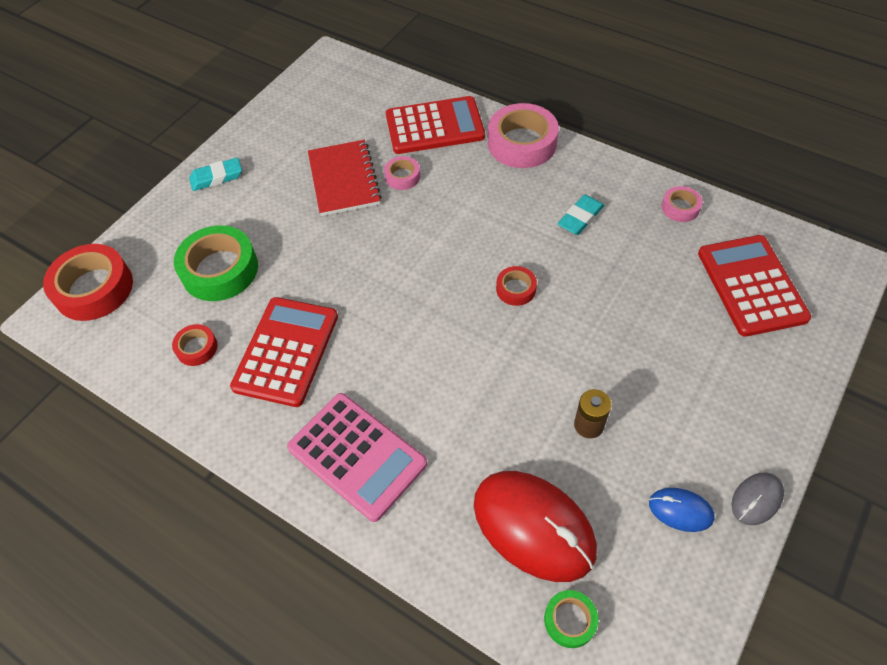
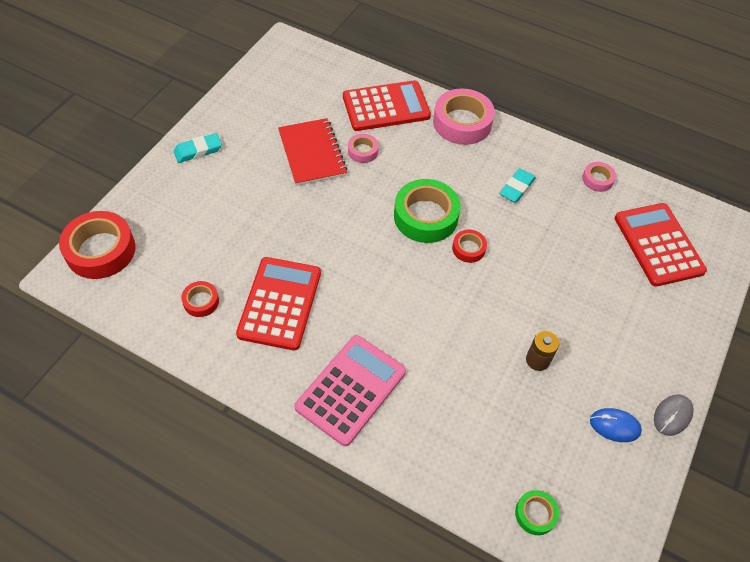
camera: 10 degrees left, 0 degrees up
(220, 270) = (212, 233): green tape -> green tape (425, 216)
(357, 455) = (351, 389): pink calculator -> pink calculator turned 90 degrees counterclockwise
(534, 526) = (500, 442): red mouse -> none

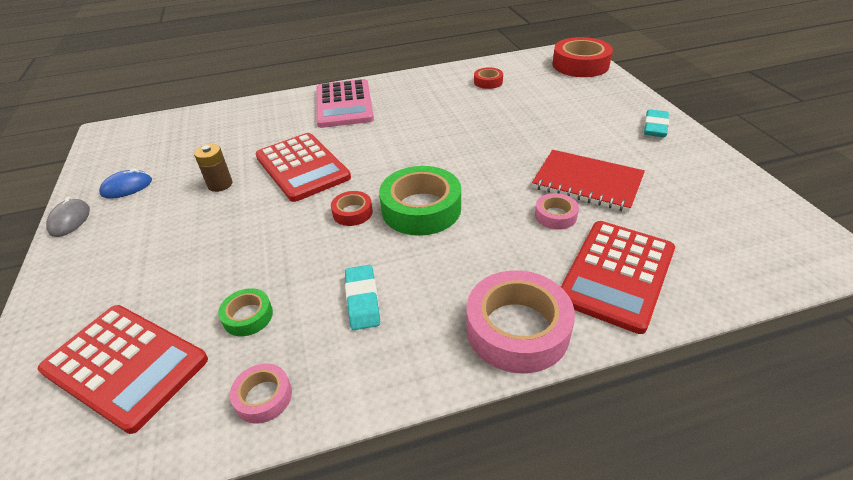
camera: 140 degrees right, 15 degrees down
(279, 303) = (444, 105): red calculator -> red calculator (302, 167)
(535, 514) = (171, 126): green tape -> green tape (248, 316)

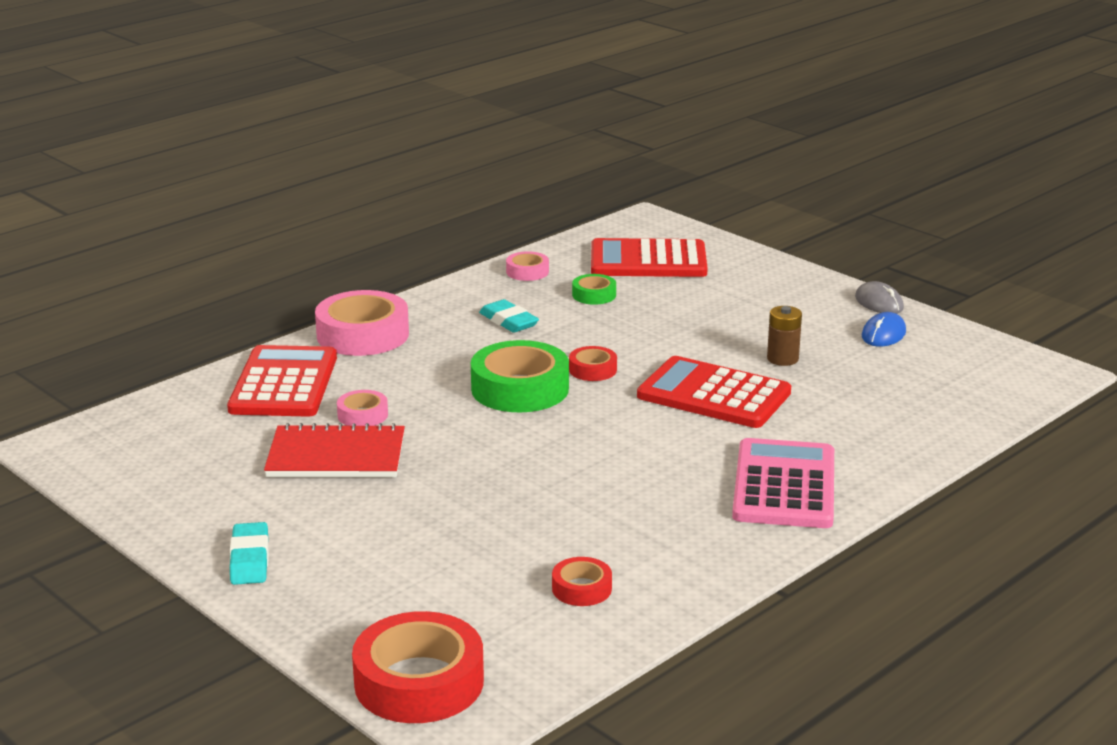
camera: 150 degrees right, 15 degrees down
(344, 104) = (784, 485): pink calculator -> pink calculator turned 45 degrees clockwise

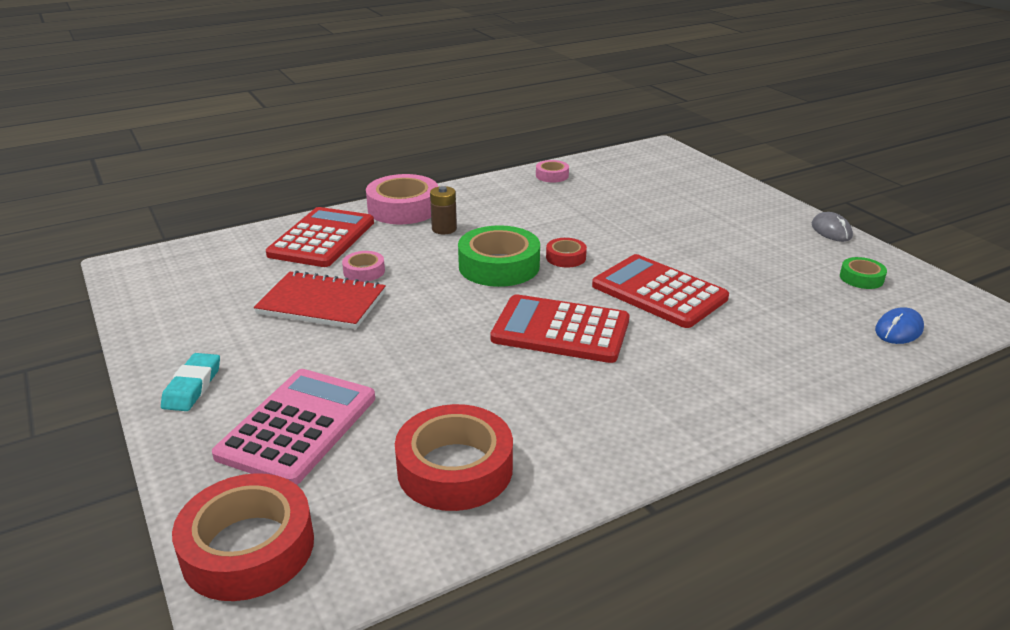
camera: 15 degrees right, 5 degrees up
(508, 321) = (518, 211): turquoise eraser -> none
(581, 588) = (455, 468): red tape -> red tape, size x1.99
(594, 295) = (595, 198): green tape -> green tape (861, 278)
(648, 261) = (649, 177): red calculator -> red calculator (560, 330)
(782, 359) = (731, 268): brown battery -> brown battery (444, 229)
(784, 485) = (691, 389): pink calculator -> pink calculator (298, 426)
(883, 334) = (828, 258): blue mouse -> blue mouse (898, 330)

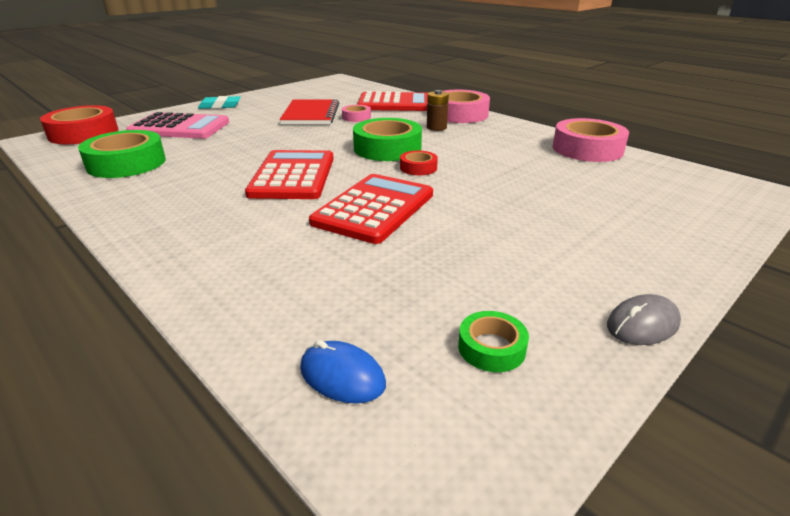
camera: 75 degrees right, 0 degrees up
(455, 468) = (126, 163): red tape -> green tape
(552, 175) = (587, 149): pink tape -> pink tape, size x1.99

